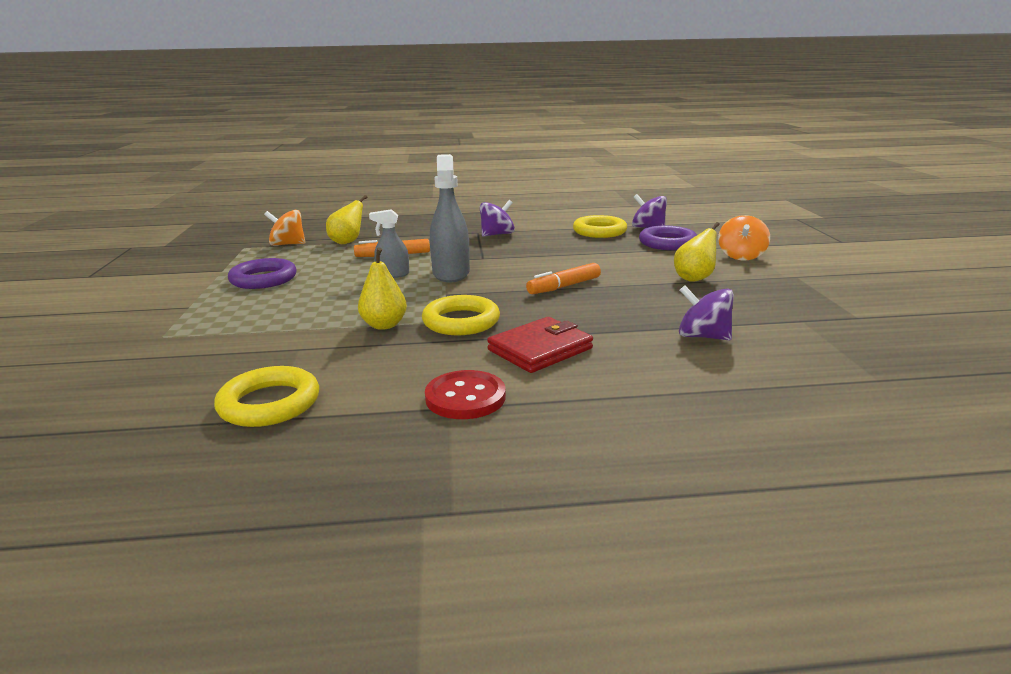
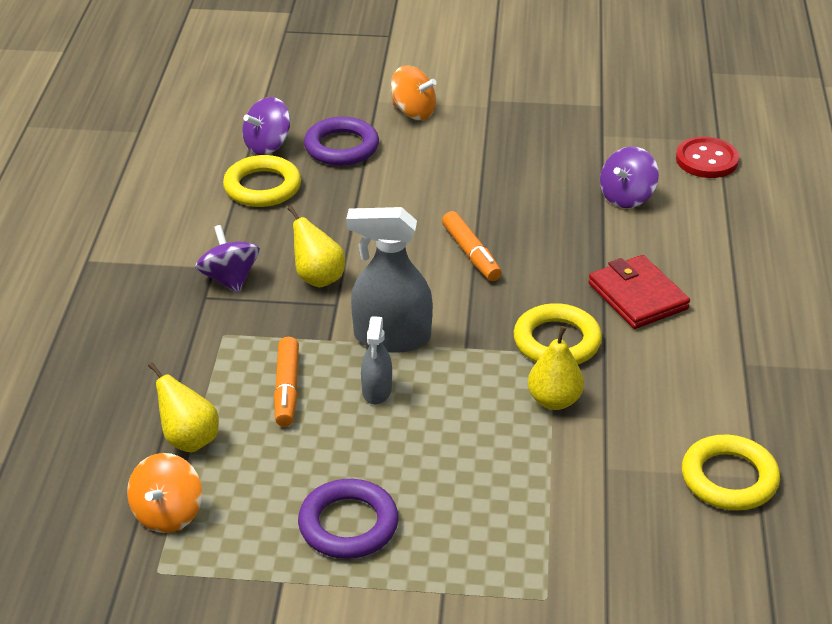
camera: 80 degrees left, 15 degrees up
(465, 397) = (728, 352): red button -> red button (706, 160)
(694, 278) = (474, 161): yellow pear -> yellow pear (318, 278)

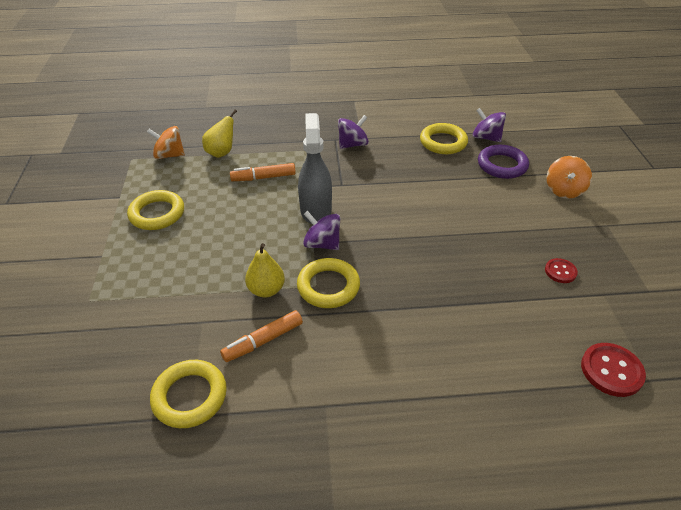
camera: 80 degrees right, 5 degrees up
(318, 278) = (364, 174): yellow pear -> none
(348, 525) = (157, 214): purple ring -> yellow ring
(377, 390) = (266, 210): grey spray bottle -> none
(471, 254) = (412, 235): orange marker -> orange marker (263, 341)
(562, 154) = (560, 271): none -> red button
(627, 197) = (522, 315): purple spinning top -> purple spinning top (322, 244)
(637, 296) = (393, 329): red wallet -> none

